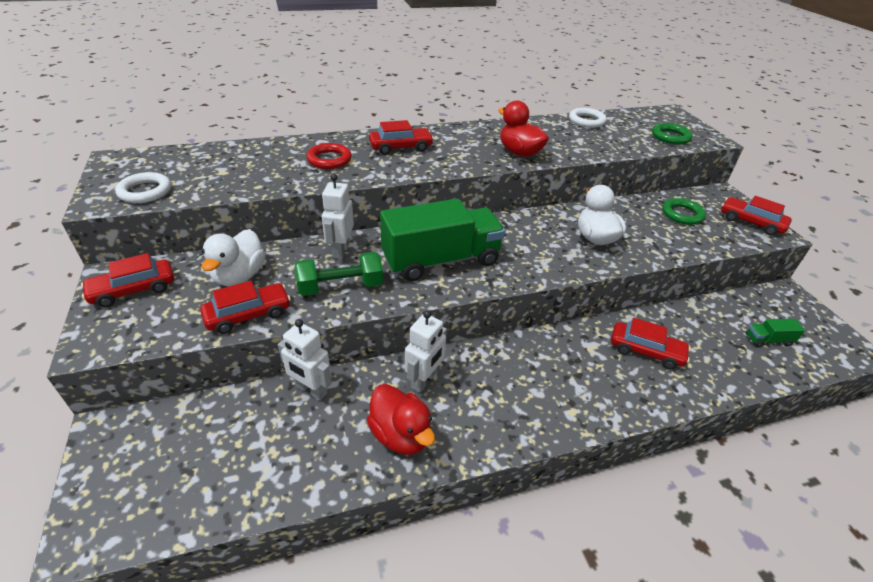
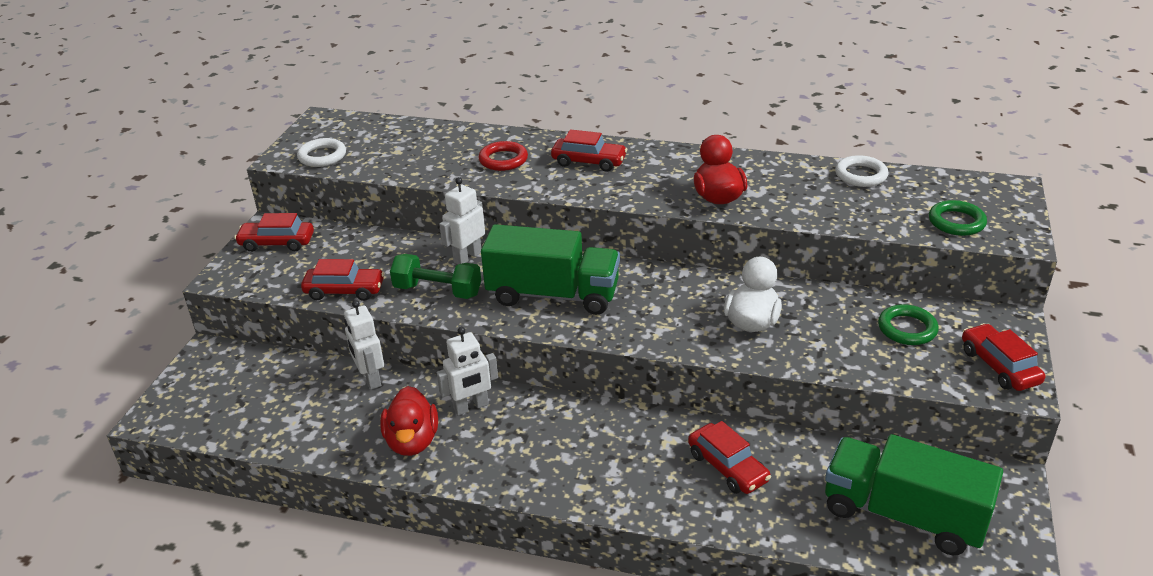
camera: 35 degrees right, 5 degrees down
(239, 276) = (363, 255): white duck -> none
(768, 340) = (903, 515): green truck -> green truck, size x2.50

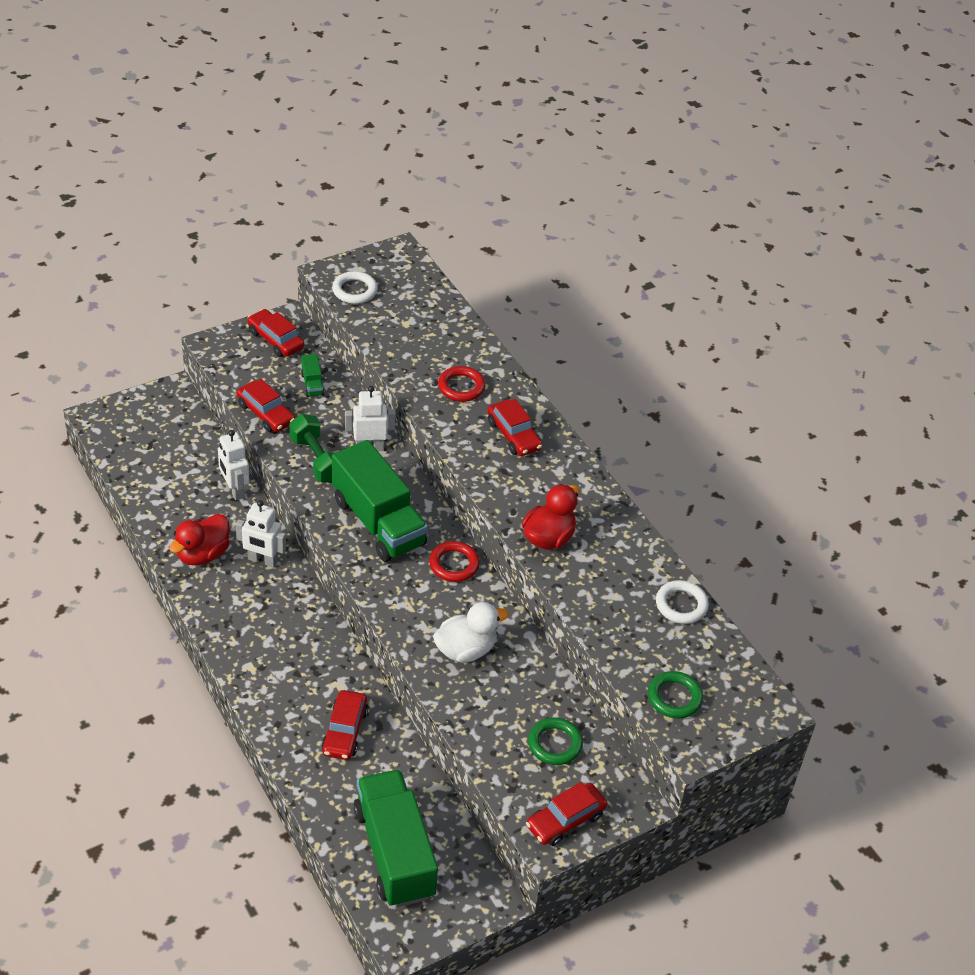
camera: 40 degrees right, 10 degrees up
(355, 250) = (312, 384): none -> green truck
(370, 379) = (234, 490): white robot -> white robot turned 45 degrees counterclockwise
(651, 280) = (454, 564): none -> red ring
(999, 366) = (565, 820): red car -> red car turned 150 degrees counterclockwise

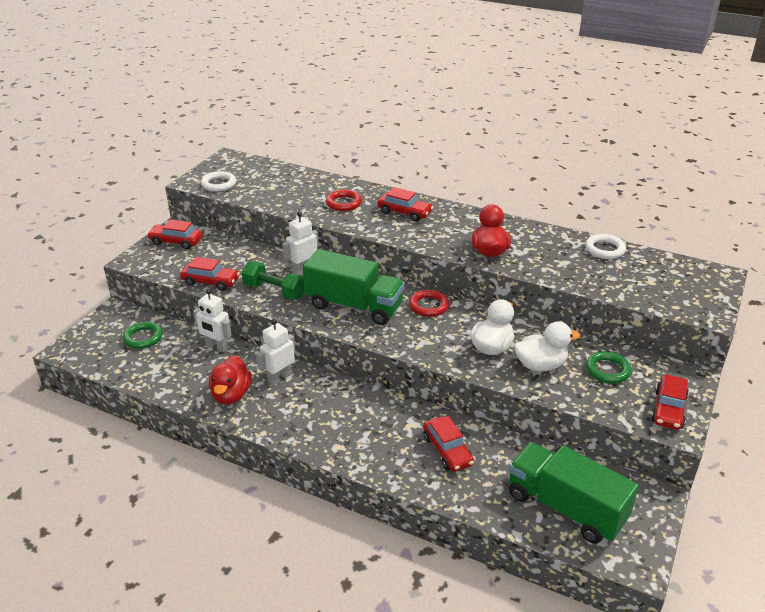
camera: 30 degrees left, 10 degrees down
(262, 560) = (279, 377): white robot -> white robot turned 150 degrees clockwise
(312, 384) = (227, 254): green truck -> none
(493, 698) = (540, 365): none -> white duck
(674, 697) = (665, 295): green ring -> green ring (143, 338)

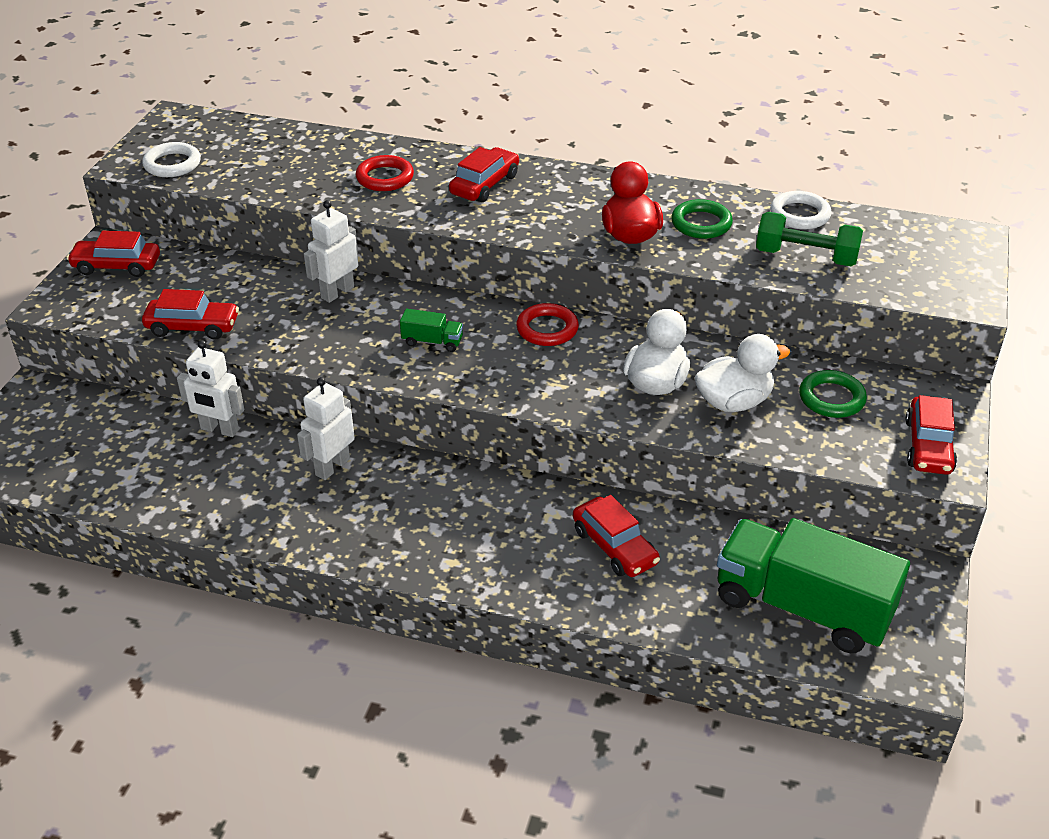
camera: 10 degrees left, 5 degrees up
(143, 338) = (94, 429): green ring -> green ring (701, 224)
(231, 395) = (262, 503): red duck -> none
(274, 291) = (300, 331): green dumbbell -> green dumbbell (806, 257)
(354, 306) = (432, 342): green truck -> green truck, size x0.40
(404, 212) = (485, 185): red car -> red car turned 75 degrees counterclockwise

